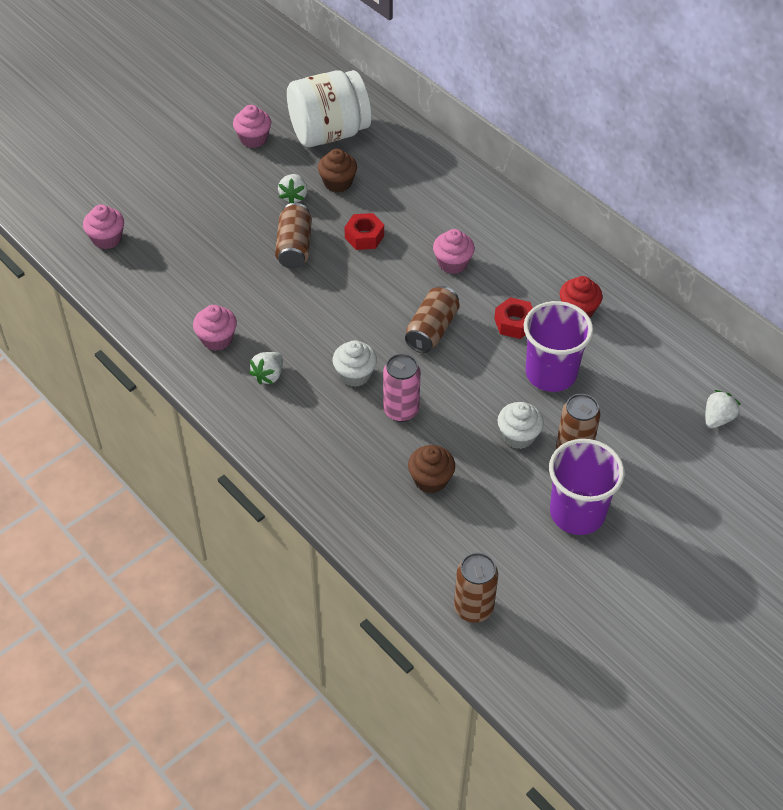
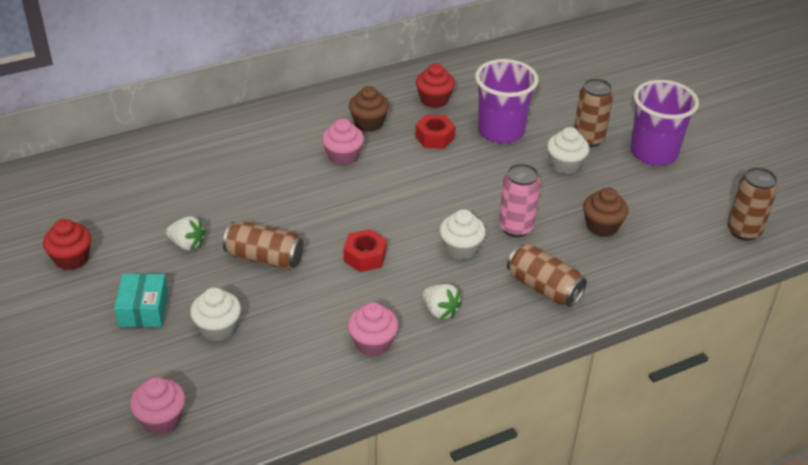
camera: 75 degrees left, 10 degrees down
(205, 242) = (218, 328): none -> white cupcake
(211, 195) = (143, 310): none -> turquoise box
(253, 139) = (71, 259): pink cupcake -> red cupcake
(329, 133) = (105, 199): white jar -> none
(338, 183) = (186, 208): brown cupcake -> brown cupcake (368, 123)
(364, 236) = (276, 205): red nut -> red nut (365, 256)
(432, 330) = (422, 187): brown can -> brown can (543, 287)
(717, 418) = (574, 63): white strawberry -> none

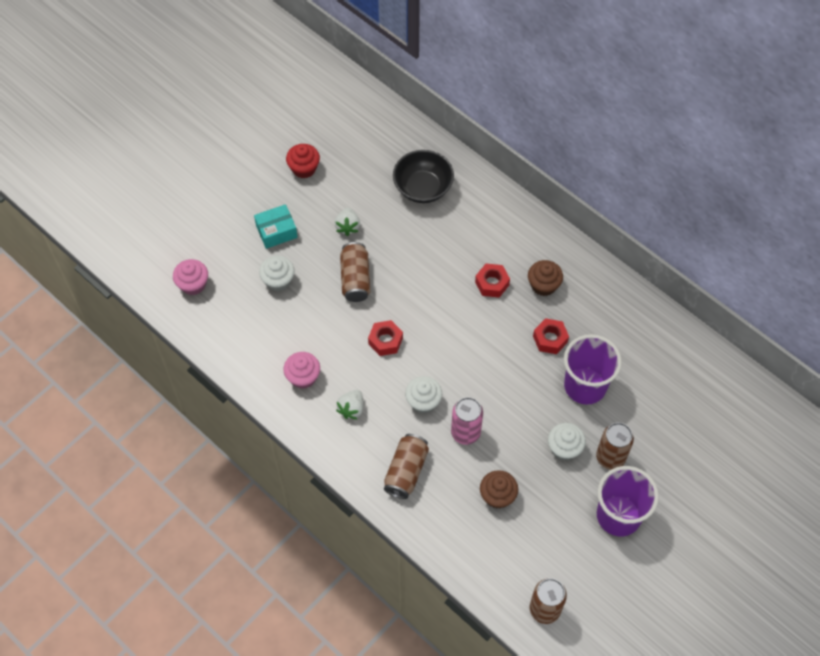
camera: 70 degrees right, 20 degrees up
(183, 170) = (423, 188): none -> black bowl
(343, 156) = (492, 283): pink cupcake -> red nut
(434, 100) = (602, 321): red cupcake -> none

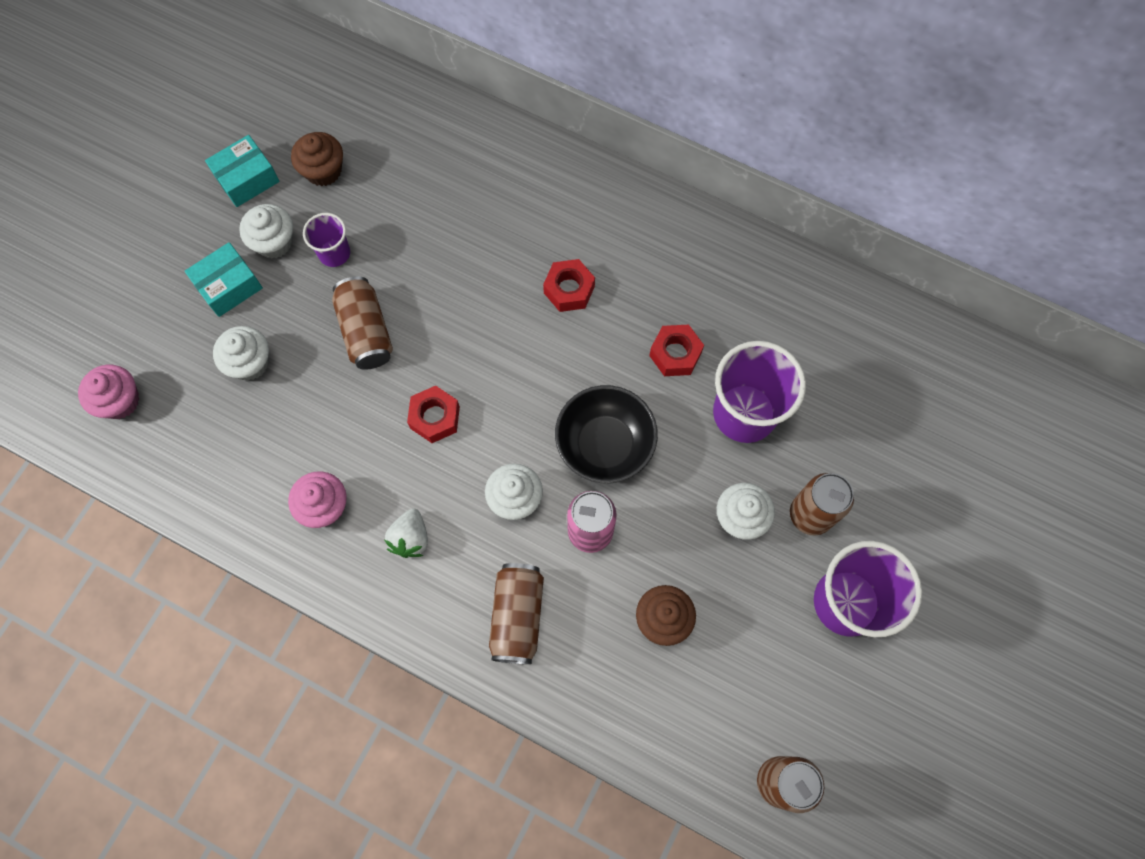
camera: 15 degrees left, 10 degrees up
(304, 168) = (247, 179): red cupcake -> turquoise box
(311, 211) = (274, 242): none -> white cupcake
(347, 226) = (334, 253): white strawberry -> purple cup
(423, 188) = (431, 168): black bowl -> black bowl (605, 444)
(543, 285) = (644, 274): brown cupcake -> brown cupcake (323, 170)

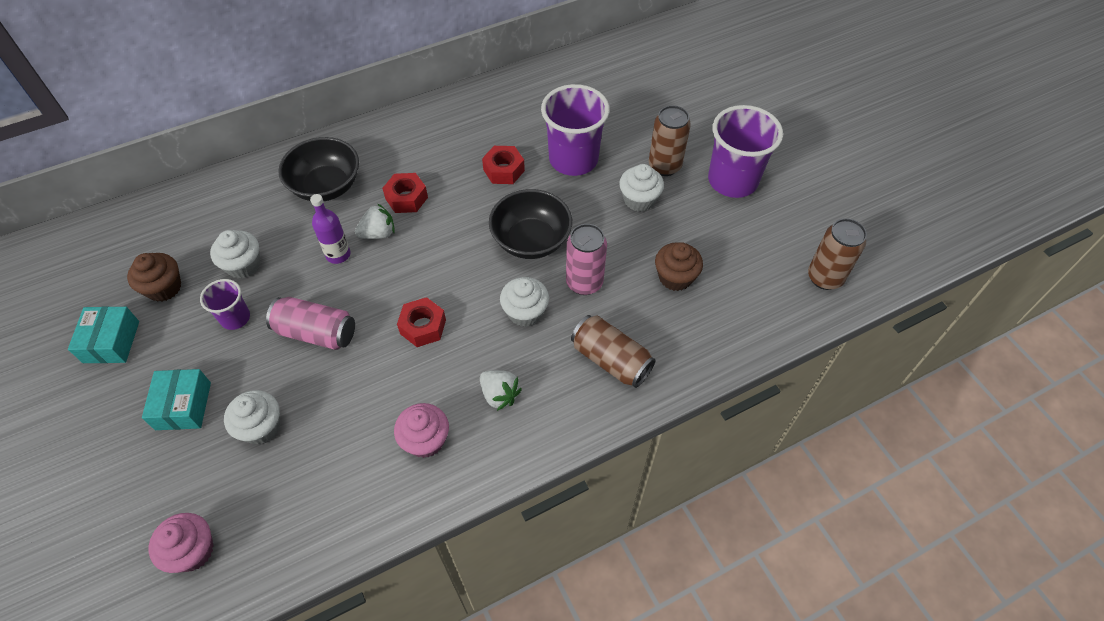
camera: 55 degrees left, 15 degrees down
(274, 242) = (183, 353): white cupcake -> white cupcake (243, 265)
(366, 331) = (316, 333): brown can -> pink can
(459, 282) = (338, 254): none -> purple bottle
(508, 297) = (378, 233): none -> white strawberry
(528, 207) = (326, 186): none -> black bowl

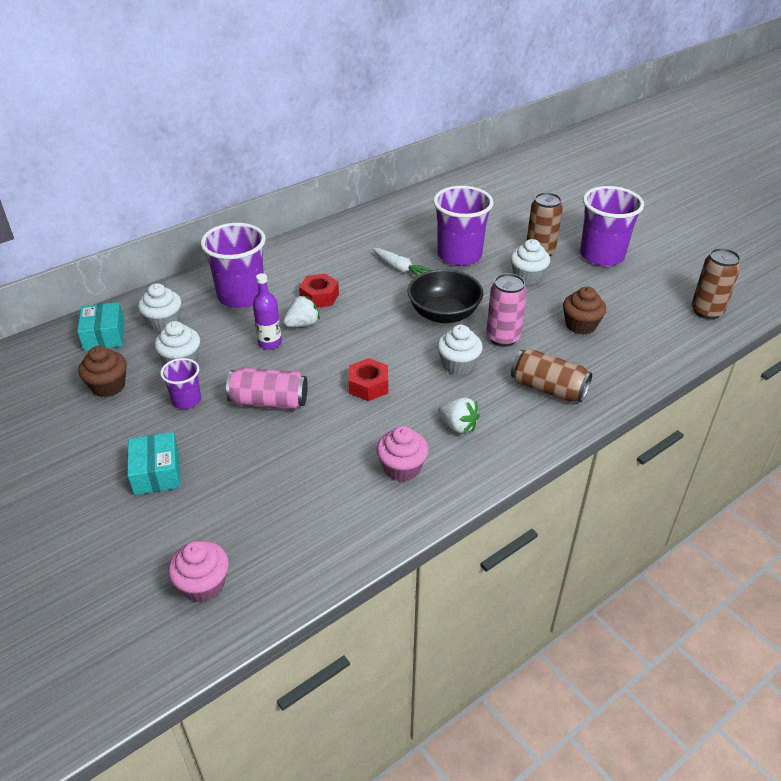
camera: 10 degrees left, 15 degrees down
(111, 342) = (68, 433): turquoise box -> turquoise box (104, 335)
(261, 427) = (240, 479): white cupcake -> white cupcake (164, 322)
(326, 186) = (241, 296): black bowl -> purple cup
(503, 170) = (400, 269): red nut -> white carrot

